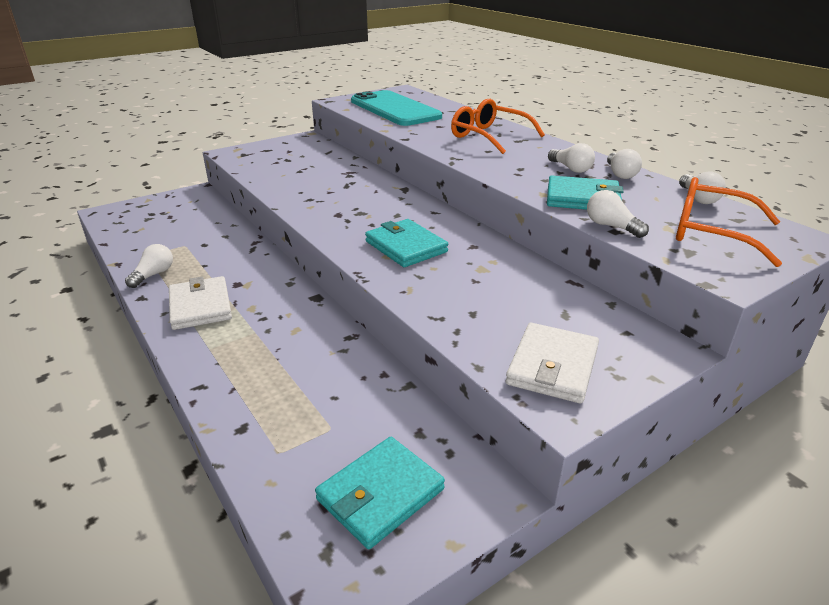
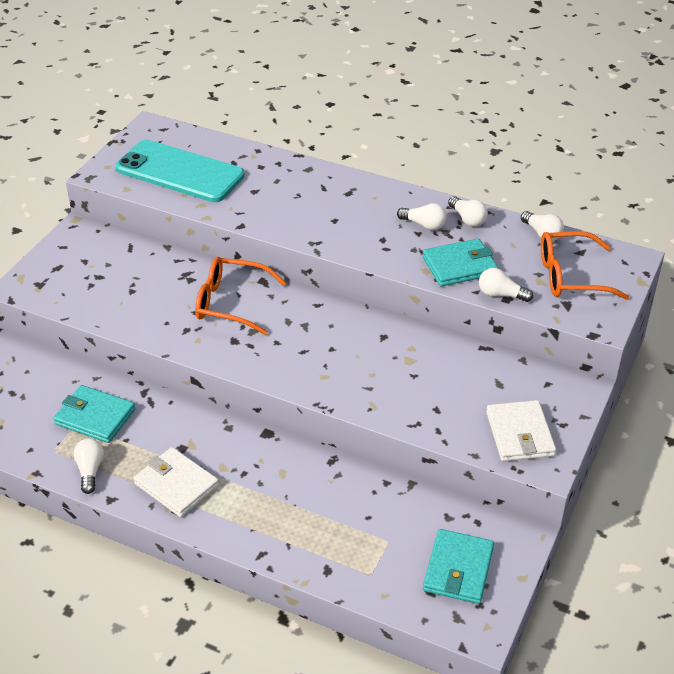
camera: 30 degrees left, 10 degrees up
(406, 247) = (330, 359): turquoise wallet -> turquoise wallet (95, 417)
(489, 136) = (317, 195): orange glasses -> orange glasses (231, 303)

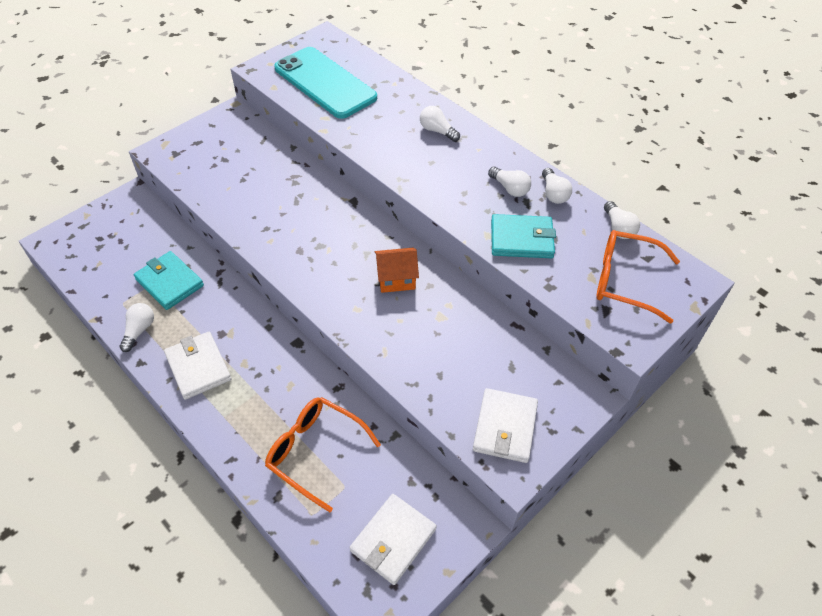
camera: 20 degrees right, 10 degrees up
(231, 303) = (316, 214): orange glasses -> orange glasses (315, 452)
(348, 340) = (396, 279): none -> orange house
(458, 569) = (393, 540): turquoise wallet -> white wallet
(501, 295) = (546, 280): white light bulb -> white light bulb (437, 131)

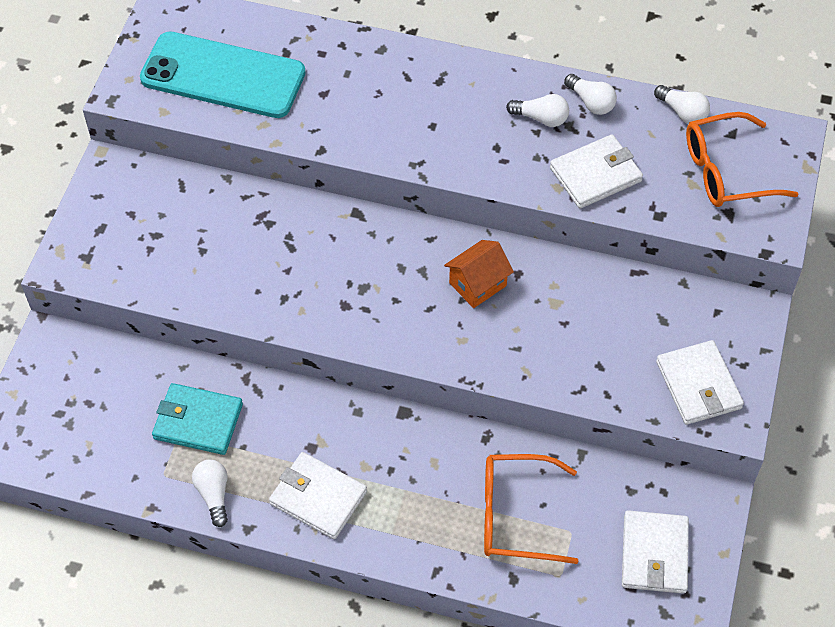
camera: 30 degrees left, 5 degrees up
(437, 131) = (408, 81): white light bulb -> none
(521, 239) = (595, 174): turquoise wallet -> white wallet

